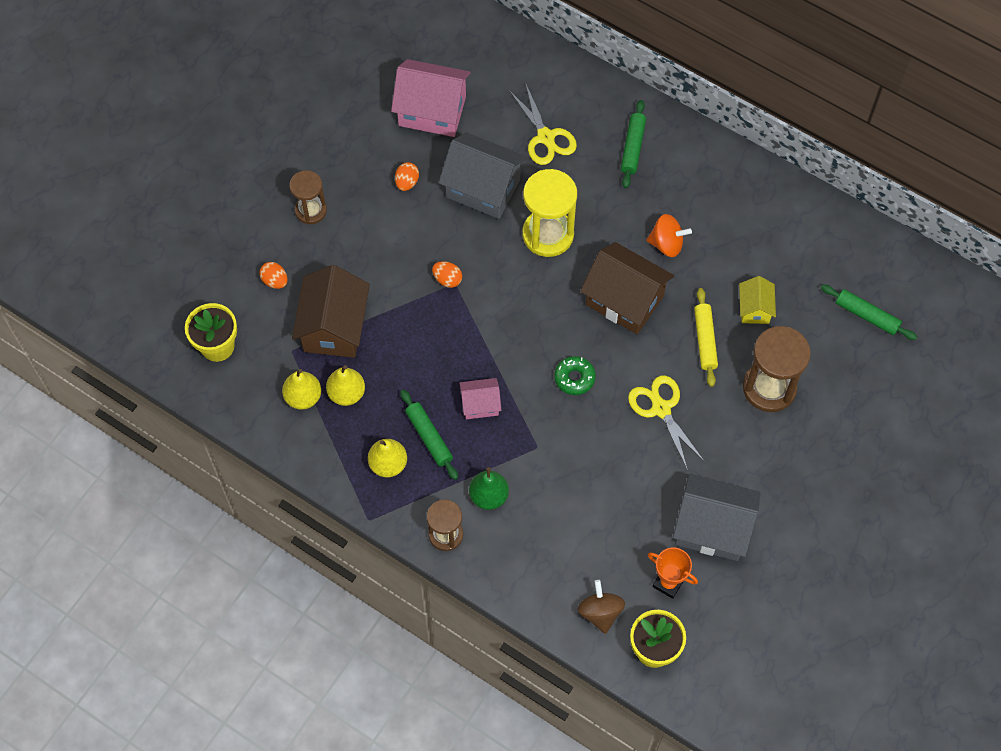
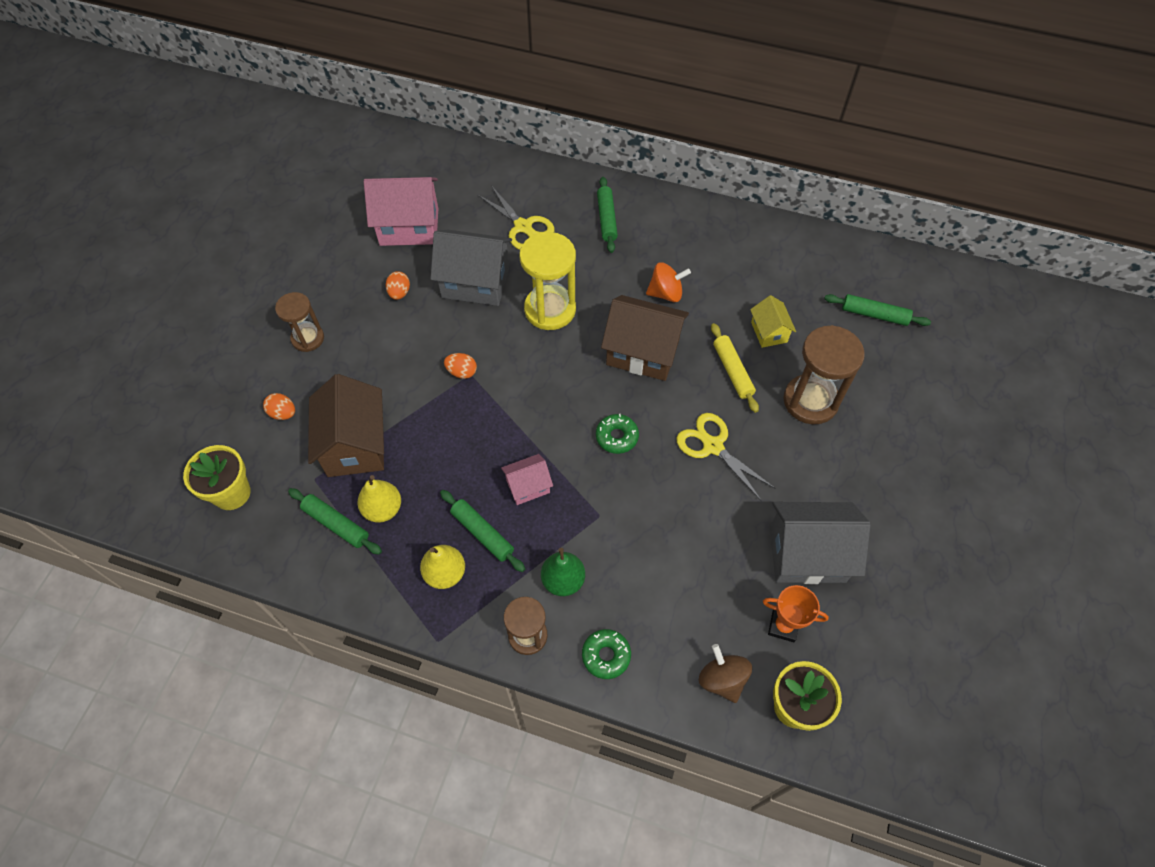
camera: 15 degrees left, 5 degrees down
(303, 397) = (336, 524): yellow pear -> green rolling pin
(507, 568) = (606, 655): none -> green donut

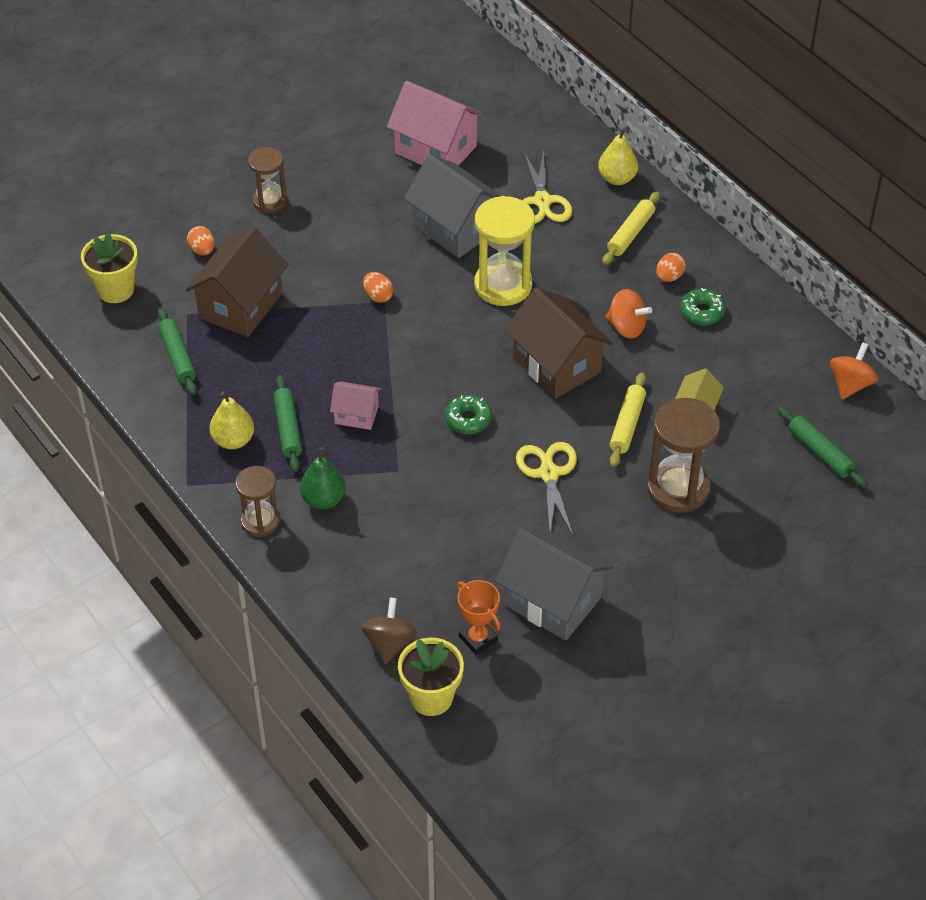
camera: 35 degrees right, 10 degrees down
(383, 509) = (223, 366): yellow pear -> yellow pear (617, 178)
(399, 293) = (379, 203): orange egg -> orange egg (669, 277)
(606, 219) = (630, 233): green rolling pin -> yellow rolling pin
(606, 655) = (310, 571): green donut -> green donut (702, 312)
(847, 252) = (850, 384): none -> orange spinning top

